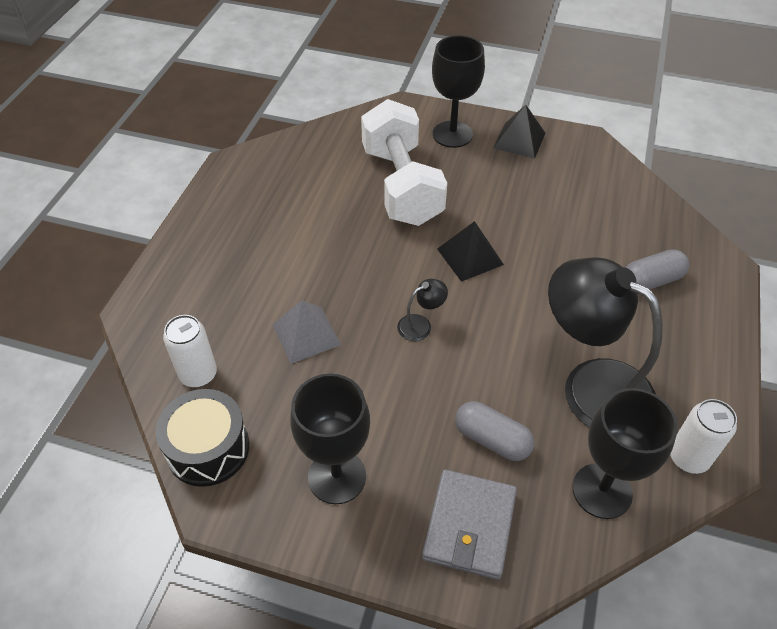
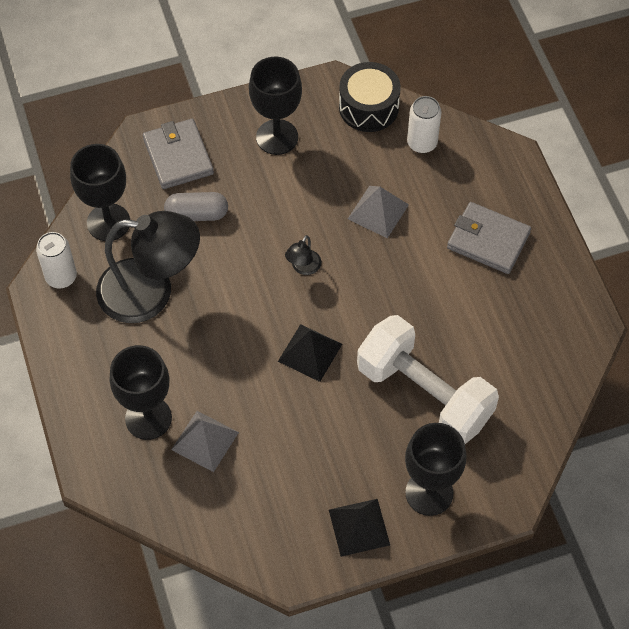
camera: 145 degrees right, 10 degrees up
(238, 257) = (488, 240): none -> grey wallet
(607, 241) = (205, 441): none -> grey pyramid
(651, 281) = (148, 418): grey capsule -> black goblet

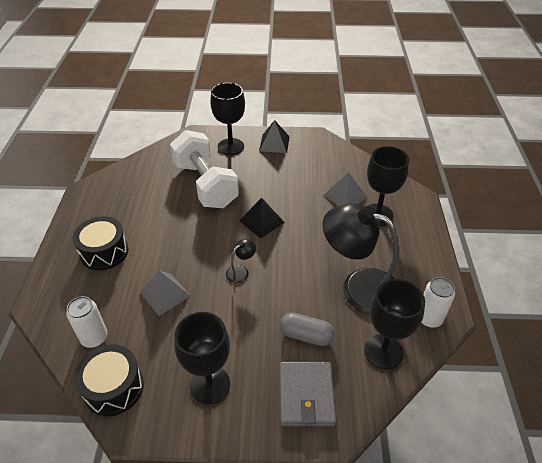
camera: 160 degrees left, 15 degrees down
(488, 240) = (104, 252): grey wallet -> black drum

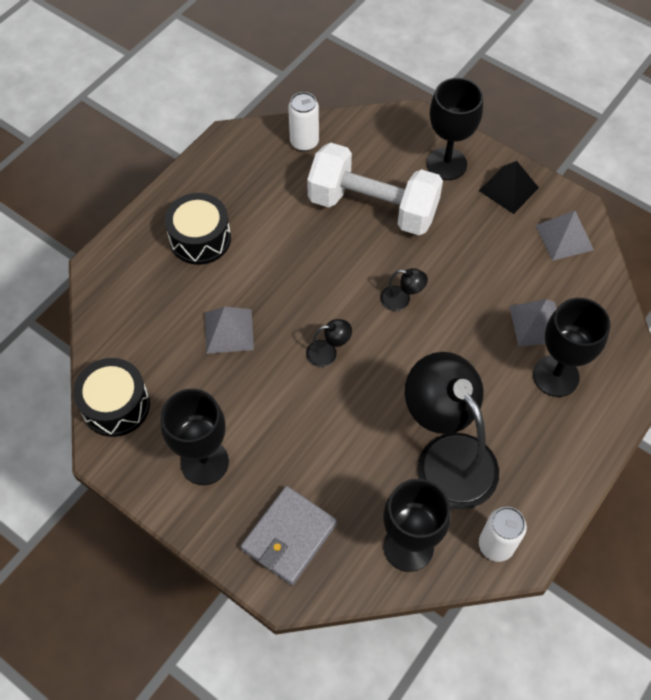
camera: 35 degrees right, 15 degrees up
(94, 338) = (130, 339): white can -> white can (304, 142)
(205, 184) = (373, 207): white dumbbell -> white dumbbell turned 75 degrees counterclockwise
(262, 221) = (401, 300): black pyramid -> black lamp
(306, 335) = (340, 474): grey capsule -> none
(322, 151) = (564, 237): none -> grey pyramid

